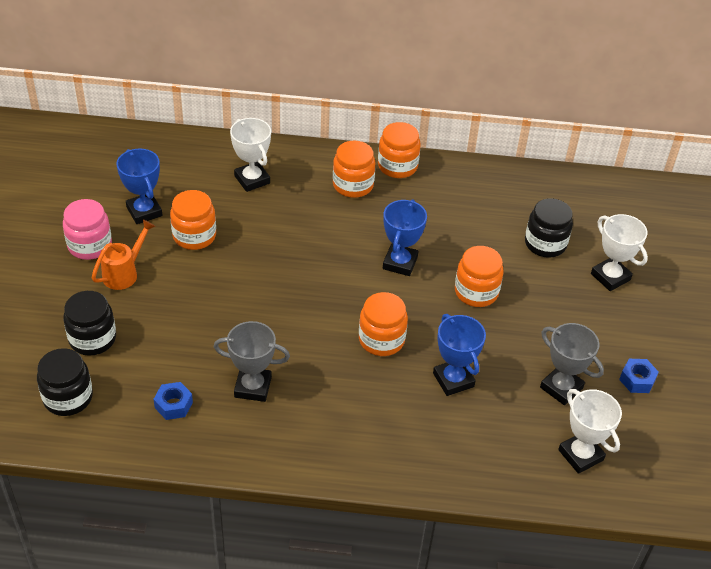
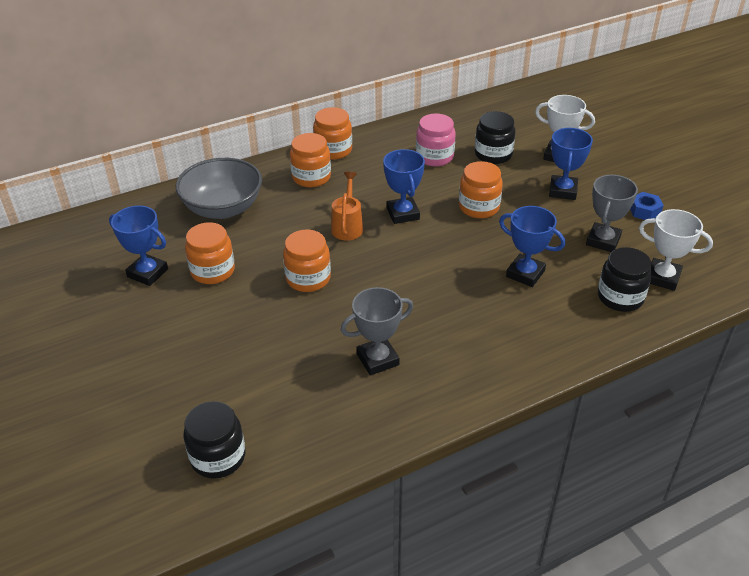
camera: 30 degrees left, 5 degrees down
(90, 245) = (120, 322): pink jar -> pink jar (434, 157)
(92, 339) = (195, 396): black jar -> black jar (620, 297)
(124, 273) = (175, 329): orange watering can -> orange watering can (347, 226)
(173, 405) = (323, 410): blue nut -> none
(252, 179) = (223, 208): white trophy -> grey bowl
(381, 339) = (444, 273): orange jar -> orange jar (308, 278)
(561, 388) = (603, 241): grey trophy -> grey trophy turned 75 degrees counterclockwise
(575, 316) = (562, 191): none -> blue trophy

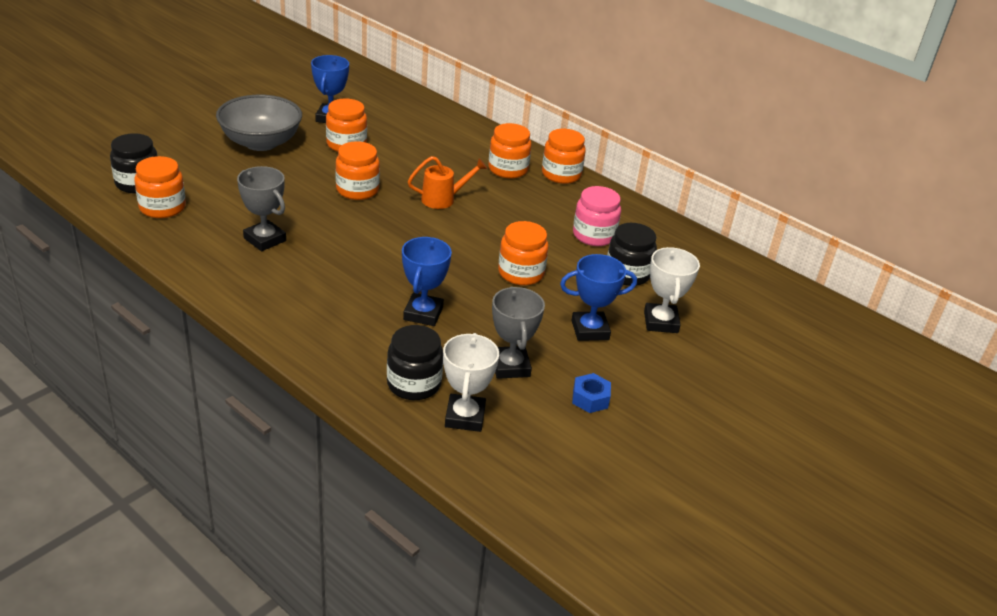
camera: 65 degrees right, 5 degrees down
(223, 208) = (433, 134): grey bowl -> grey bowl (261, 142)
(283, 438) = (162, 207): none -> orange jar
(403, 214) = (481, 227): blue trophy -> none
(603, 241) = (510, 366): grey trophy -> grey trophy turned 75 degrees clockwise

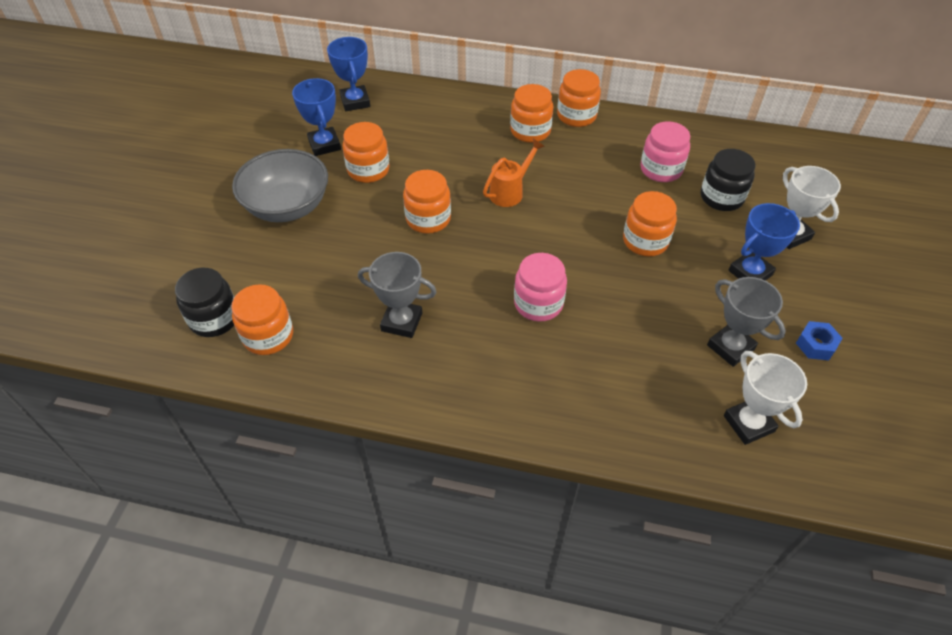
camera: 25 degrees left, 15 degrees up
(382, 273) = (538, 303): none -> pink jar
(414, 384) = (678, 413): black jar -> none
(423, 313) = (613, 330): blue trophy -> blue trophy (355, 102)

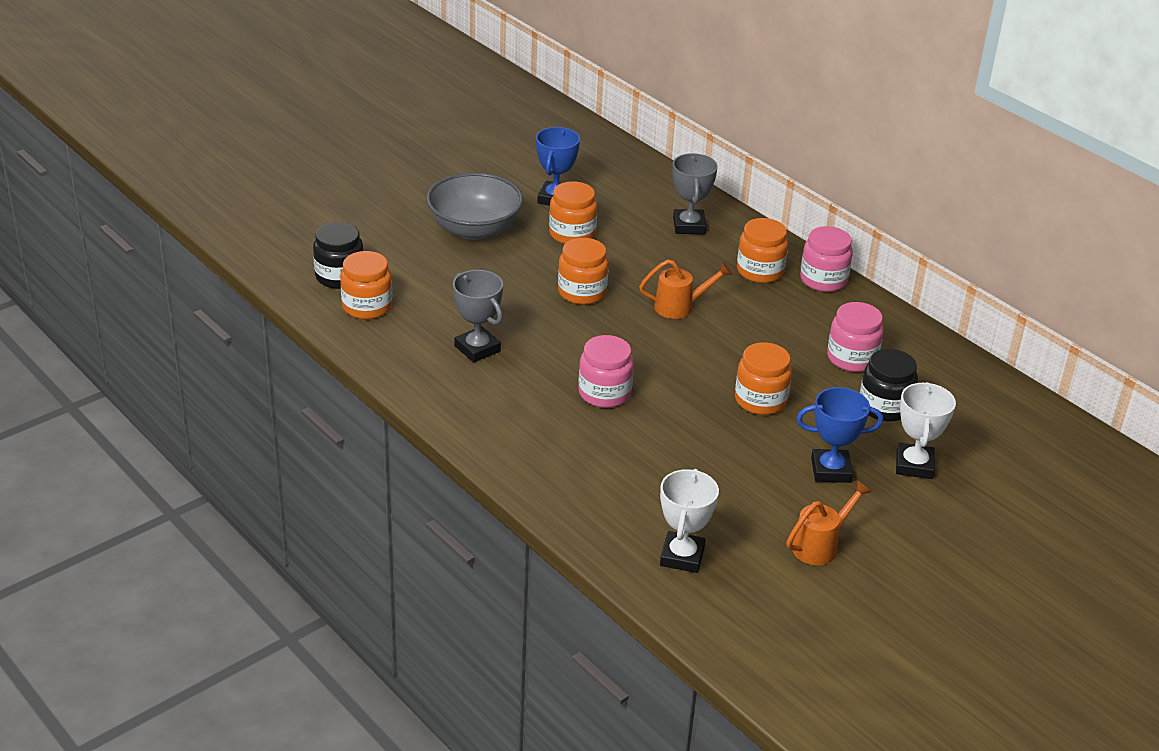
camera: 35 degrees right, 15 degrees down
(355, 102) = (621, 177): blue trophy -> none
(576, 116) = (823, 280): orange jar -> pink jar
(730, 347) = (736, 506): grey trophy -> grey trophy (689, 226)
(815, 345) = (820, 546): blue nut -> orange watering can

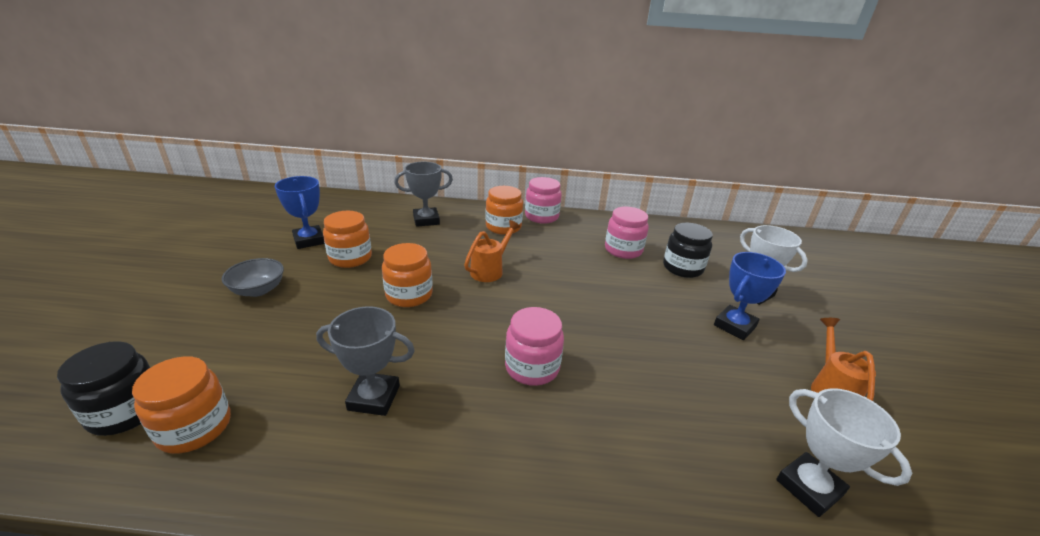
camera: 45 degrees left, 5 degrees down
(474, 229) = (258, 290): grey bowl -> grey bowl, size x0.57
(689, 226) = (426, 220): grey trophy -> grey trophy turned 60 degrees counterclockwise
(760, 400) = (627, 304): orange jar -> none

